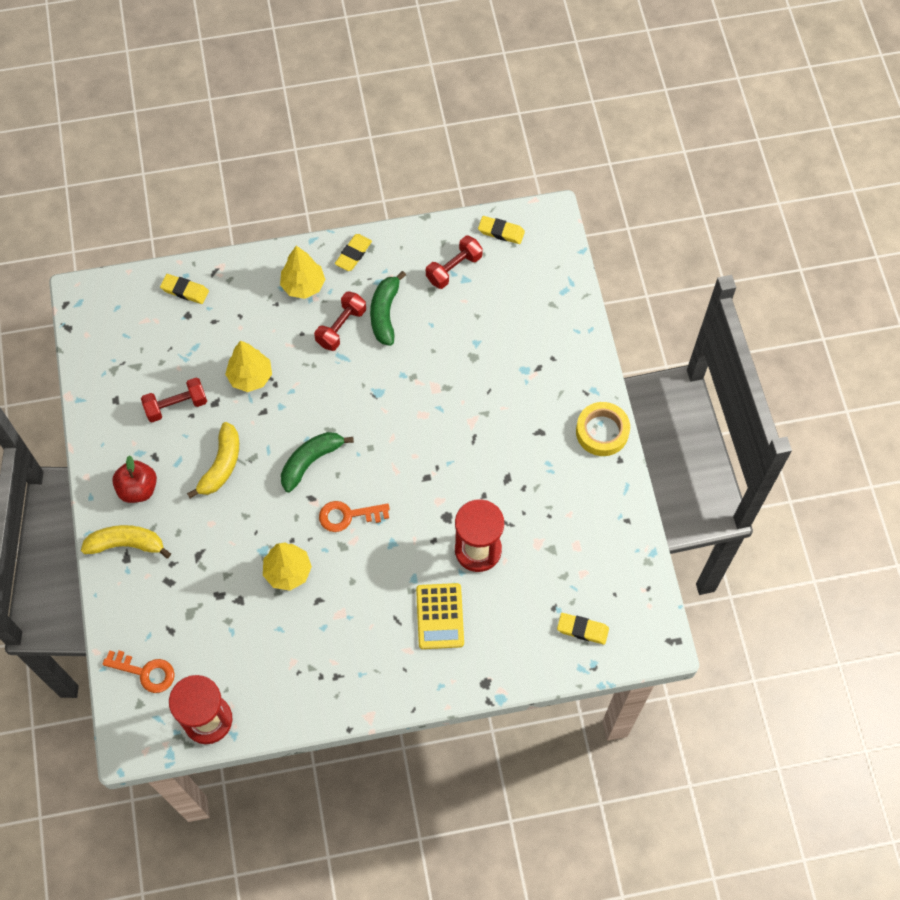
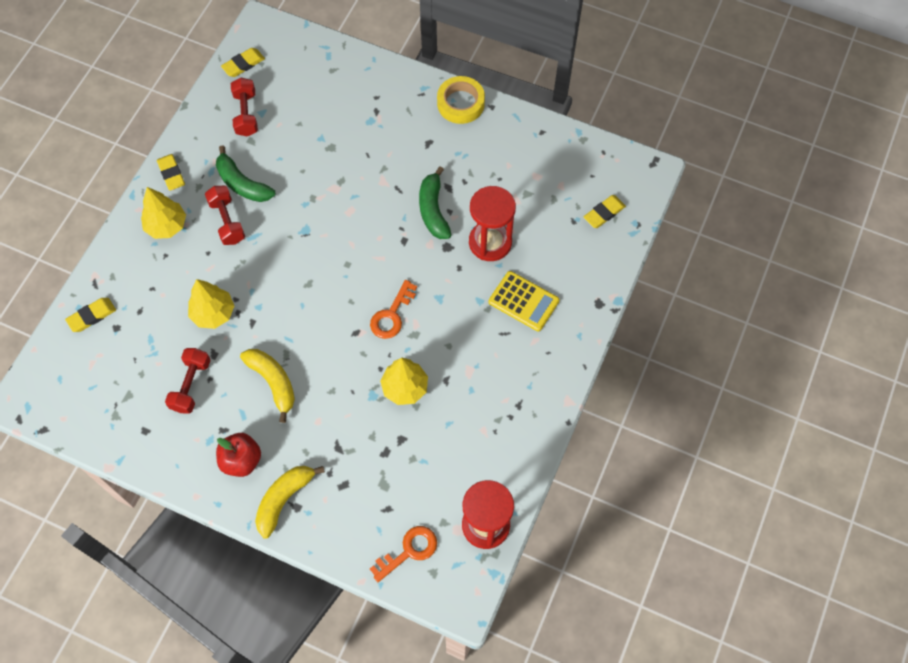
camera: 55 degrees left, 0 degrees up
(311, 461) = (324, 313): green banana -> green banana (433, 210)

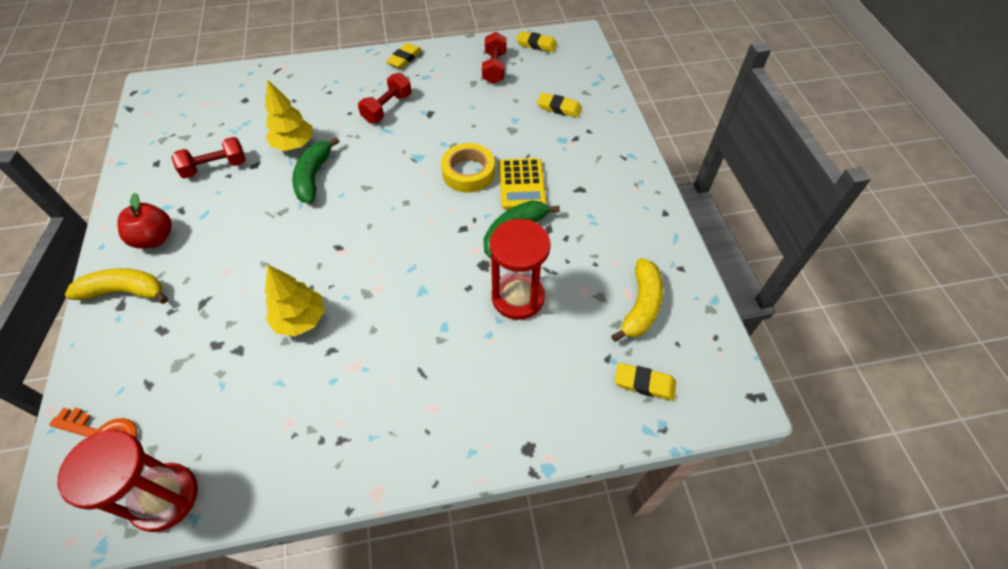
camera: 55 degrees right, 10 degrees down
(92, 316) = (246, 83): yellow eraser -> yellow eraser (559, 108)
(166, 226) = (356, 79): yellow tree -> none
(242, 183) = (429, 98): green banana -> green banana (314, 177)
(246, 114) = (494, 68): red dumbbell -> red dumbbell turned 45 degrees counterclockwise
(273, 382) = (248, 217): yellow banana -> yellow banana (640, 306)
(392, 314) = (376, 263): orange key -> none
(460, 103) = (643, 189): yellow tape -> yellow tape (468, 172)
(523, 301) = (473, 368): yellow calculator -> yellow calculator (521, 184)

